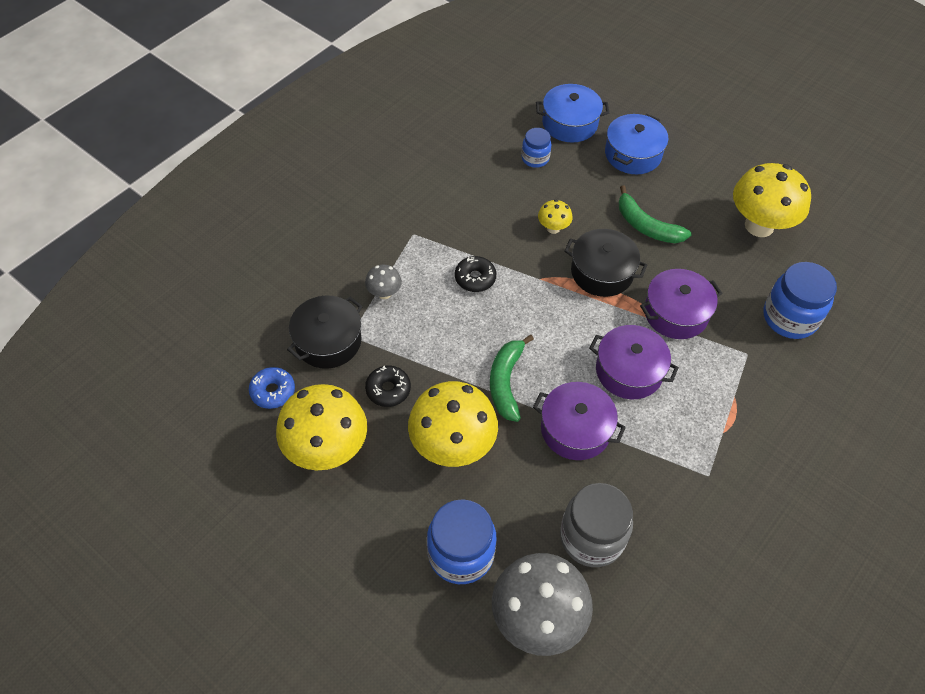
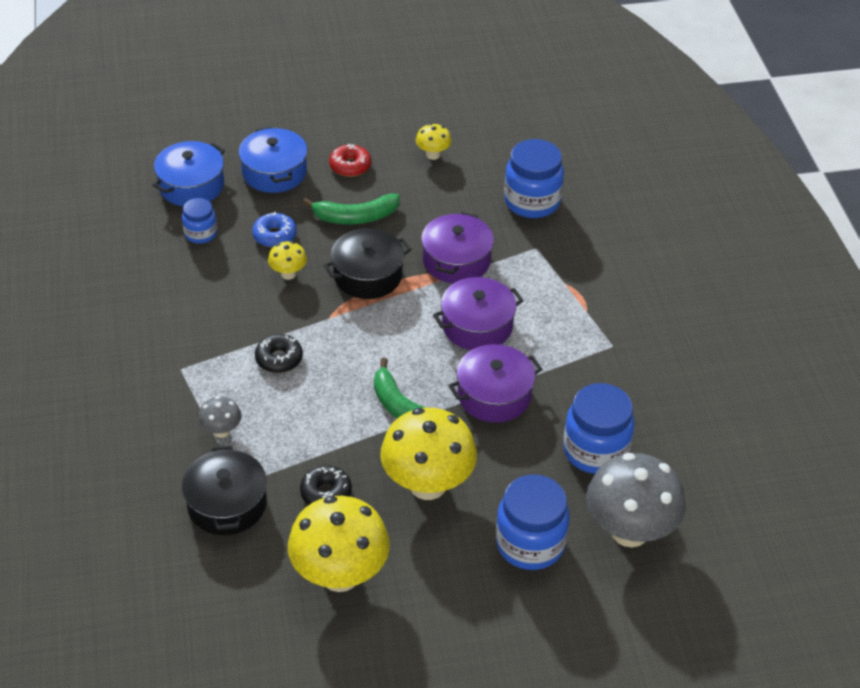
camera: 50 degrees left, 10 degrees down
(273, 391) = (236, 579): blue donut -> blue donut (274, 235)
(592, 537) = (595, 451): grey jar -> blue jar
(689, 188) = (350, 166): none -> red donut
(759, 226) = (433, 155): yellow mushroom -> yellow mushroom, size x0.46

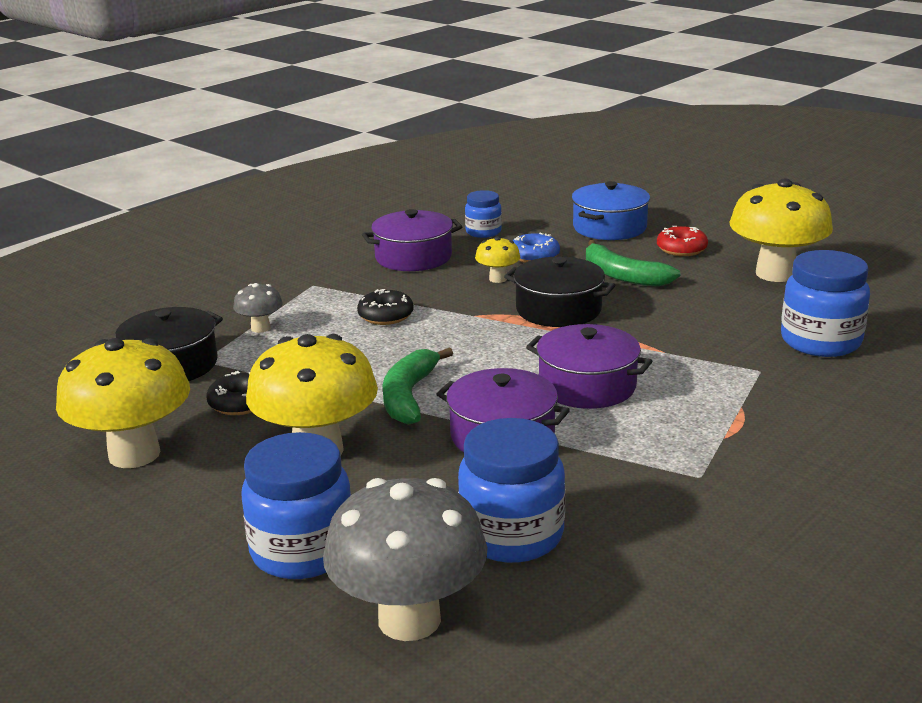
camera: 55 degrees right, 20 degrees down
(191, 186) = (531, 209): blue pot -> none
(433, 155) = (775, 274): yellow mushroom -> yellow mushroom, size x2.16
(456, 260) = (658, 339): purple pot -> purple pot (413, 257)

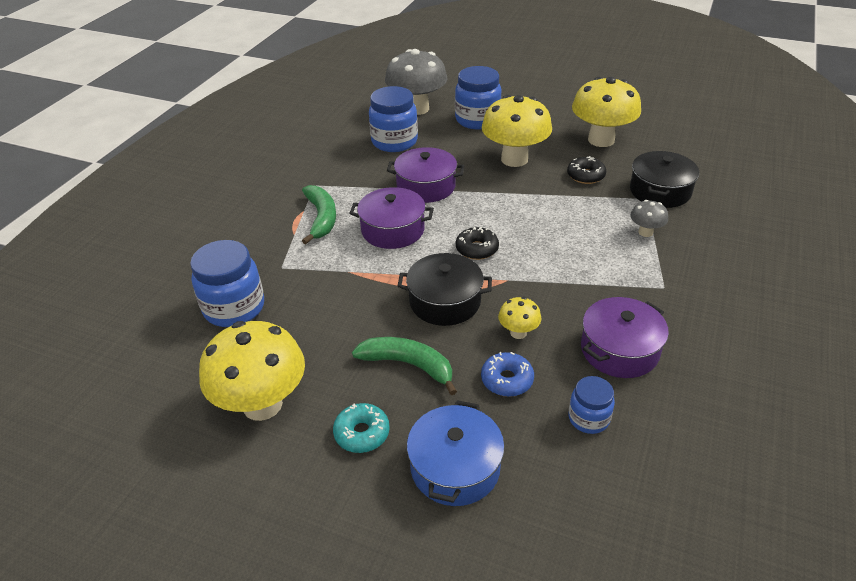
camera: 160 degrees right, 15 degrees up
(386, 316) = (571, 264): black donut -> black donut (477, 249)
(409, 396) = (495, 200): green banana -> green banana (321, 218)
(681, 249) = (362, 433): red donut -> turquoise donut

